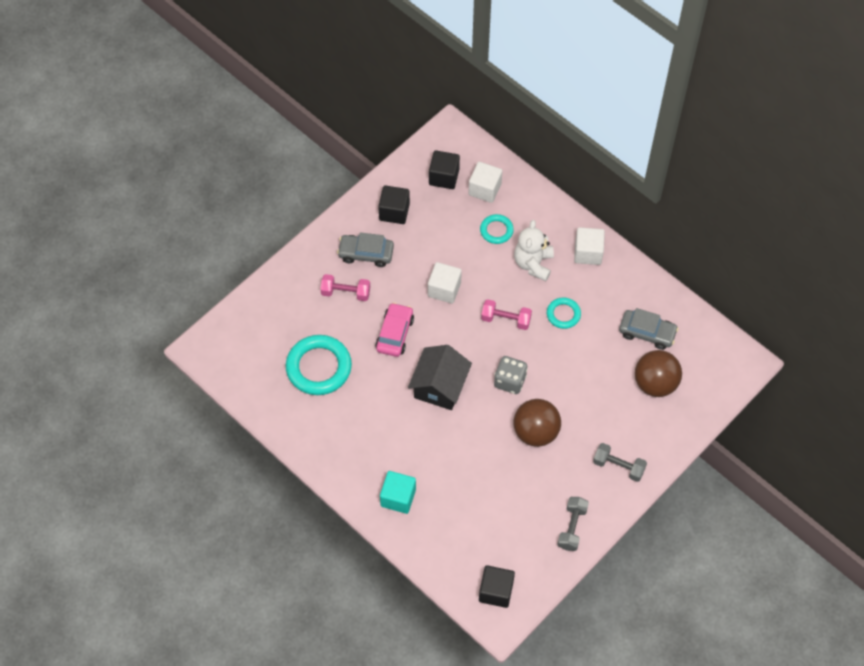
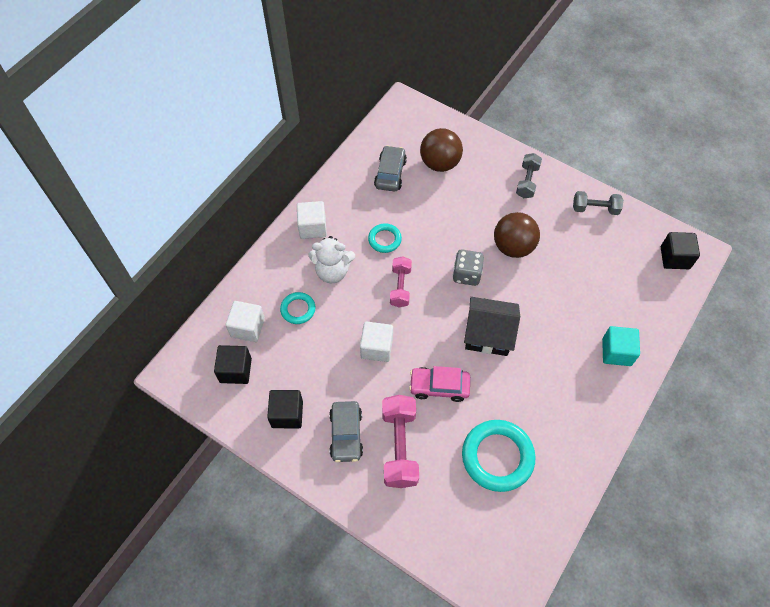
camera: 100 degrees left, 0 degrees up
(346, 293) = (399, 446): pink dumbbell -> pink dumbbell, size x1.59

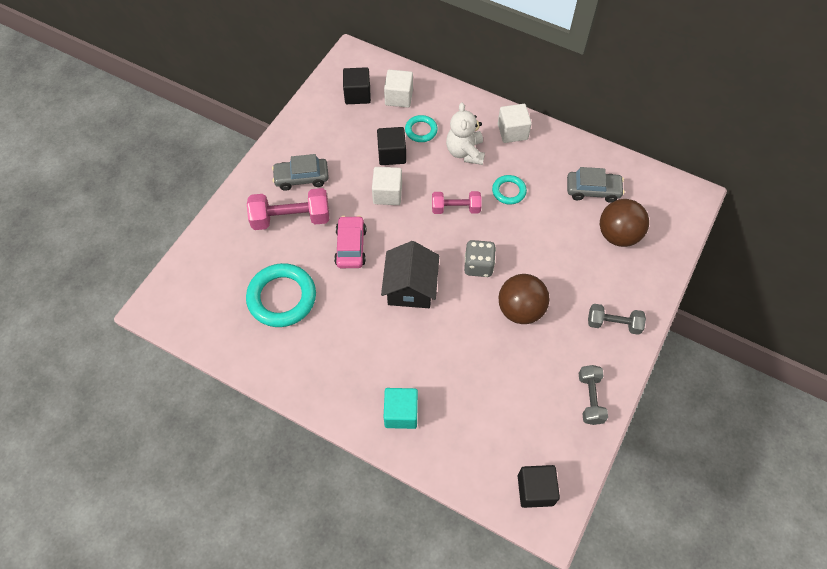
camera: 85 degrees right, 0 degrees up
(287, 414) = (319, 134): black cube -> black cube (392, 154)

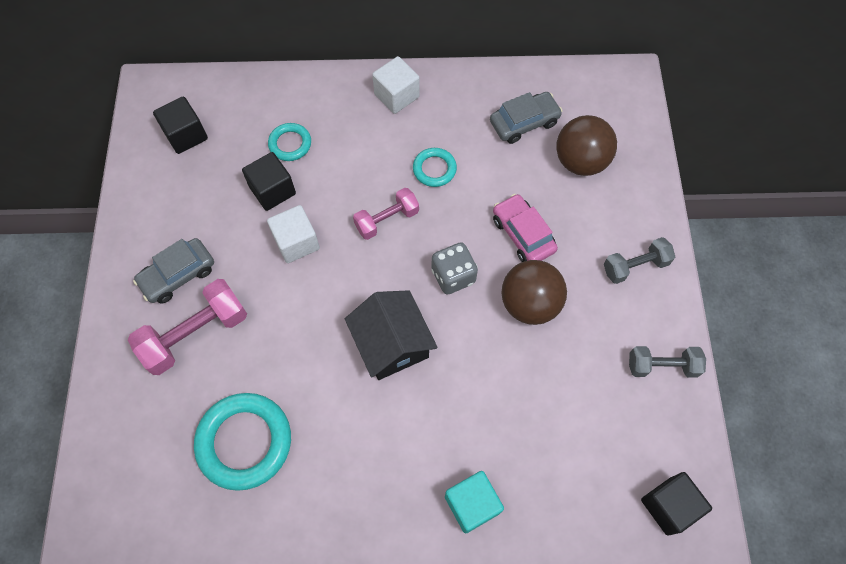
camera: 30 degrees left, 5 degrees up
(351, 247) = (291, 331): pink car -> pink car (523, 234)
(399, 97) = (239, 115): white cube -> none
(465, 152) = (357, 146): white teddy bear -> none
(590, 398) = (662, 366): grey dumbbell -> grey dumbbell turned 60 degrees counterclockwise

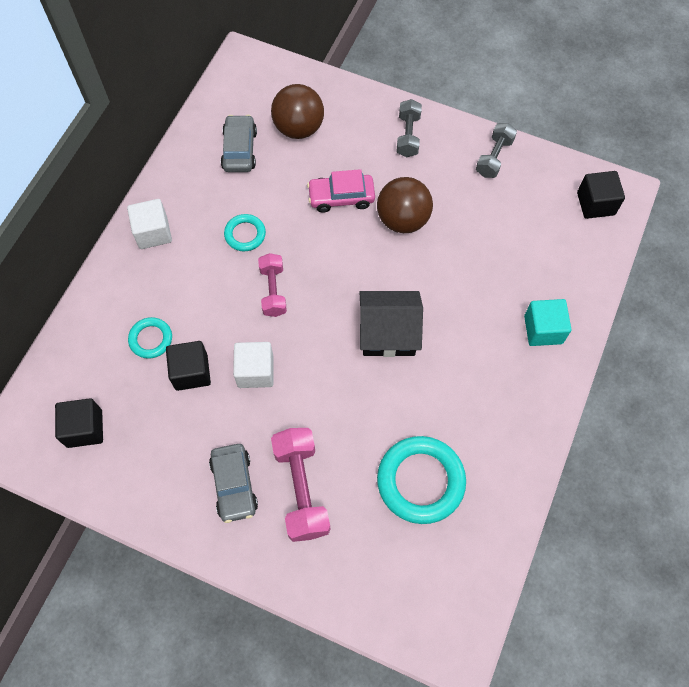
camera: 65 degrees left, 0 degrees up
(453, 276) = (351, 263): grey dice -> none

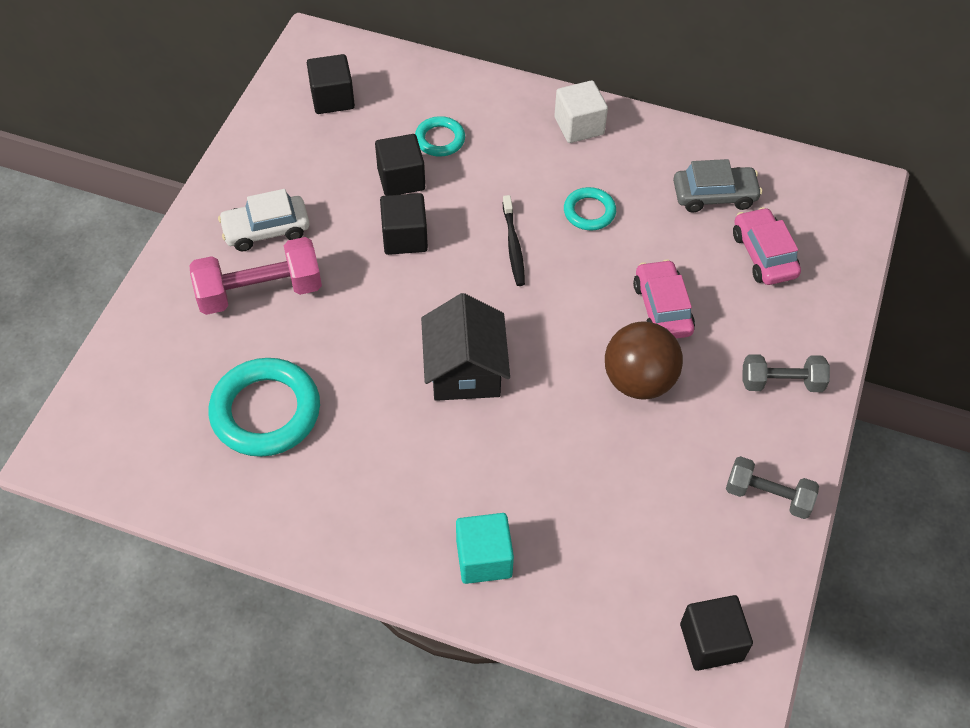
camera: 85 degrees right, 10 degrees down
(234, 485) = (266, 230): grey car -> white car
(255, 371) = (405, 237): white cube -> black cube
(273, 291) = (513, 246): pink dumbbell -> black toothbrush
(298, 128) = (764, 255): brown ball -> pink car

